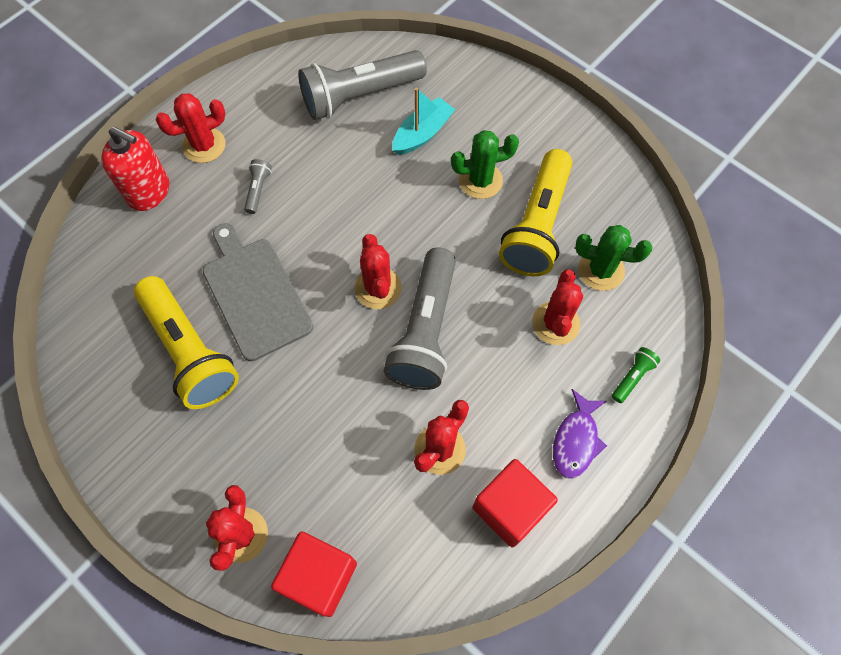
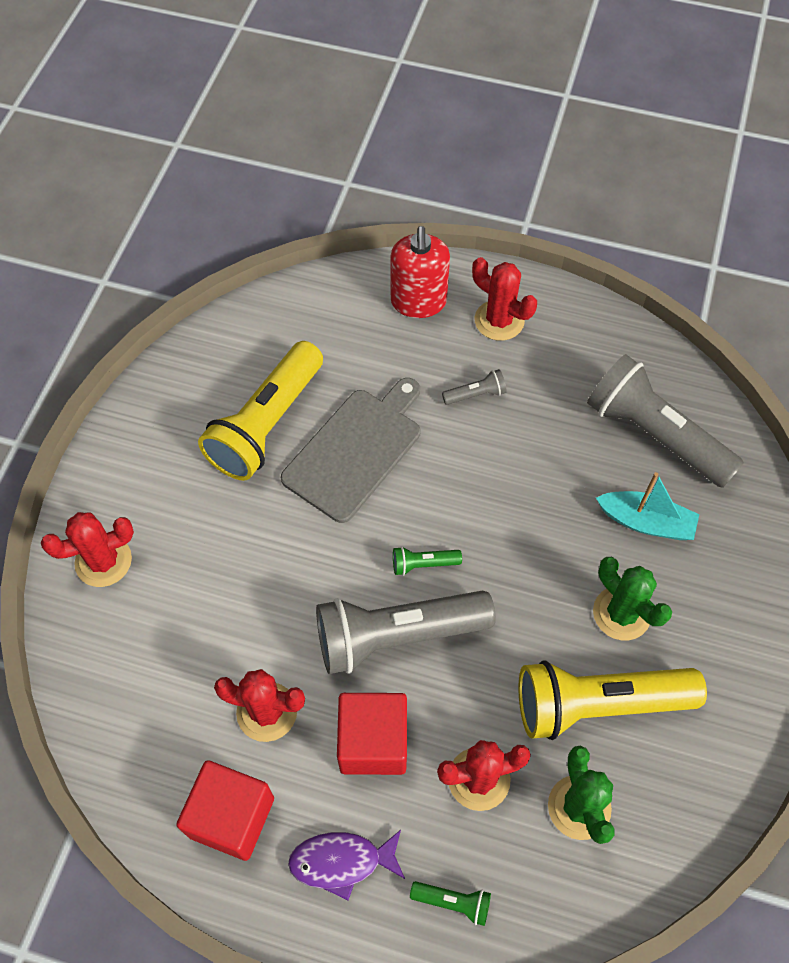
camera: 65 degrees right, 5 degrees down
(319, 577) = (88, 652): red cube -> red cube (373, 742)
(378, 288) = (423, 564): red cactus -> green flashlight

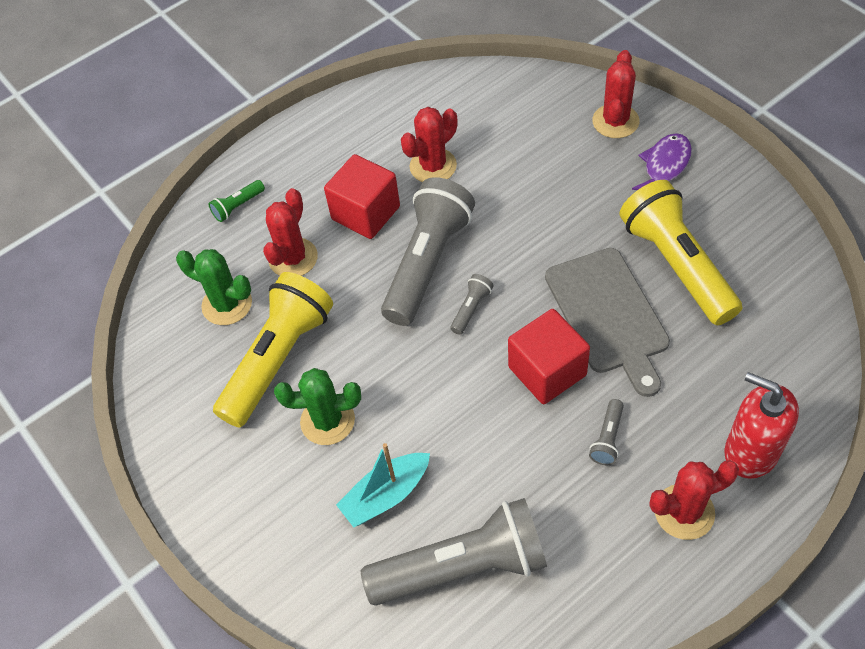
camera: 130 degrees right, 5 degrees down
(231, 817) = (381, 123): red cube -> red cube (547, 371)
(342, 862) = (309, 163): purple fish -> purple fish (665, 166)
(423, 564) = (471, 308): green flashlight -> grey flashlight

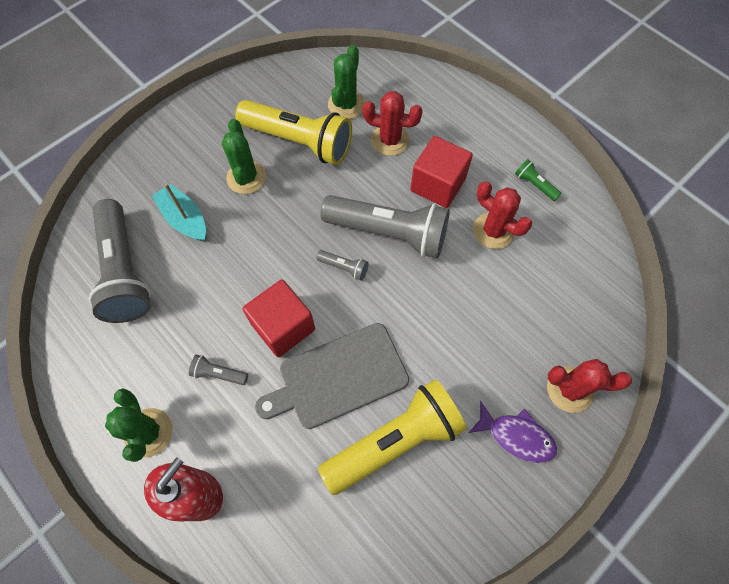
camera: 80 degrees right, 10 degrees up
(238, 206) = (437, 99): green flashlight -> green flashlight (534, 185)
(684, 512) = (148, 432): red cactus -> green cactus

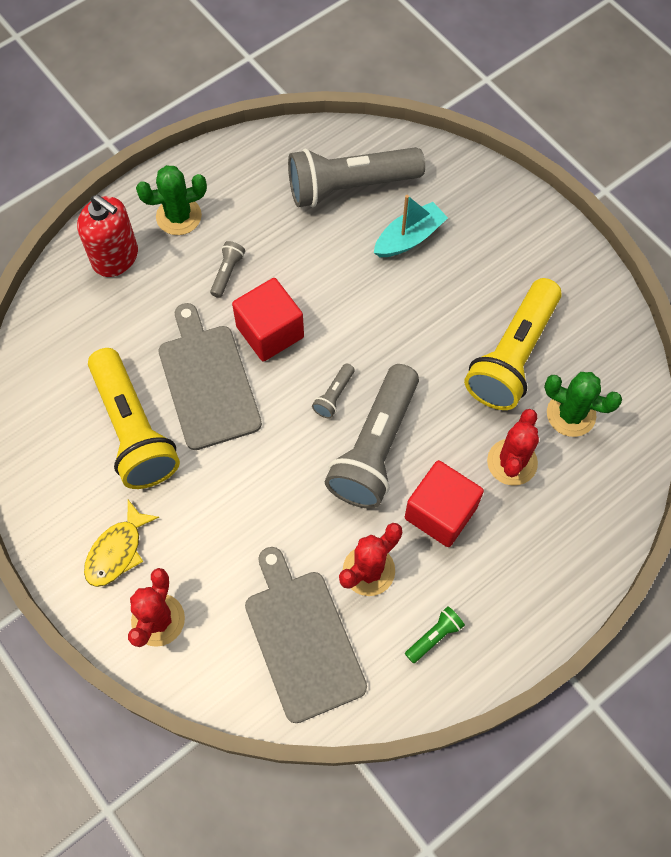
camera: 95 degrees right, 0 degrees up
(246, 177) = (461, 298): green cactus -> none
(516, 436) = (117, 551): purple fish -> yellow fish
(558, 273) = (302, 639): none -> grey cutting board

